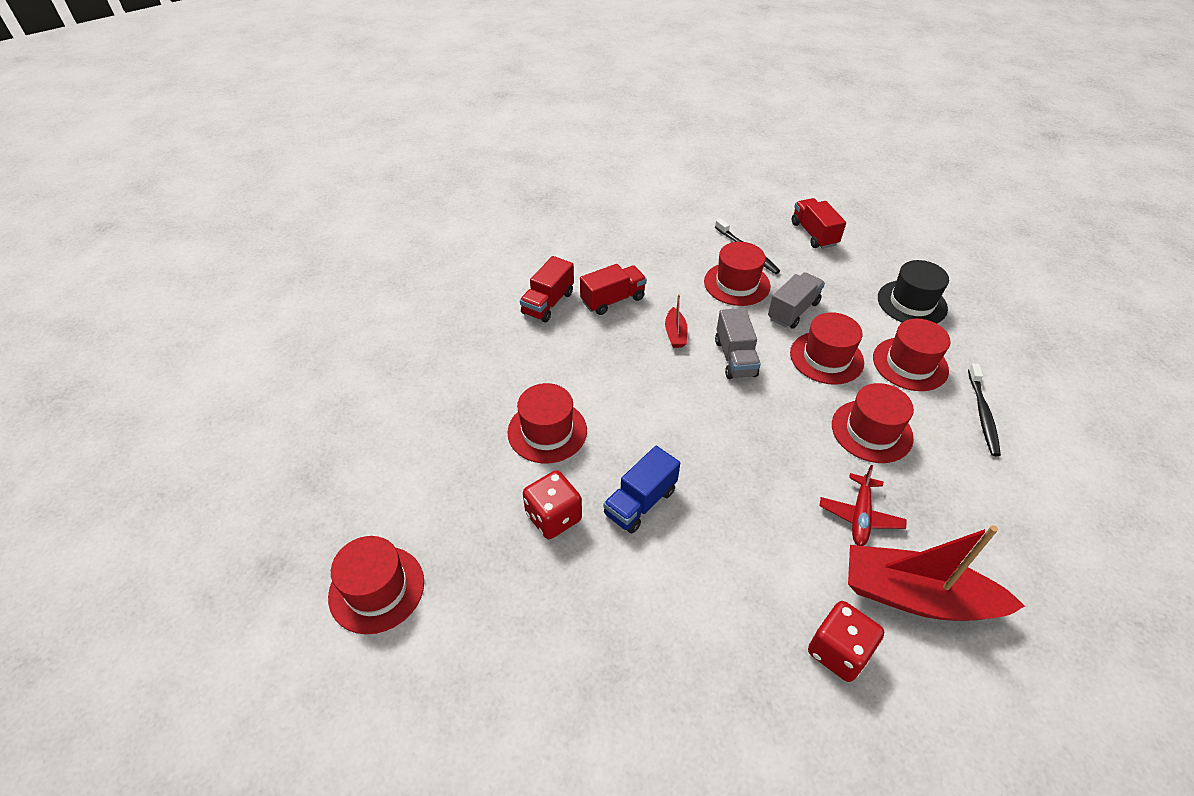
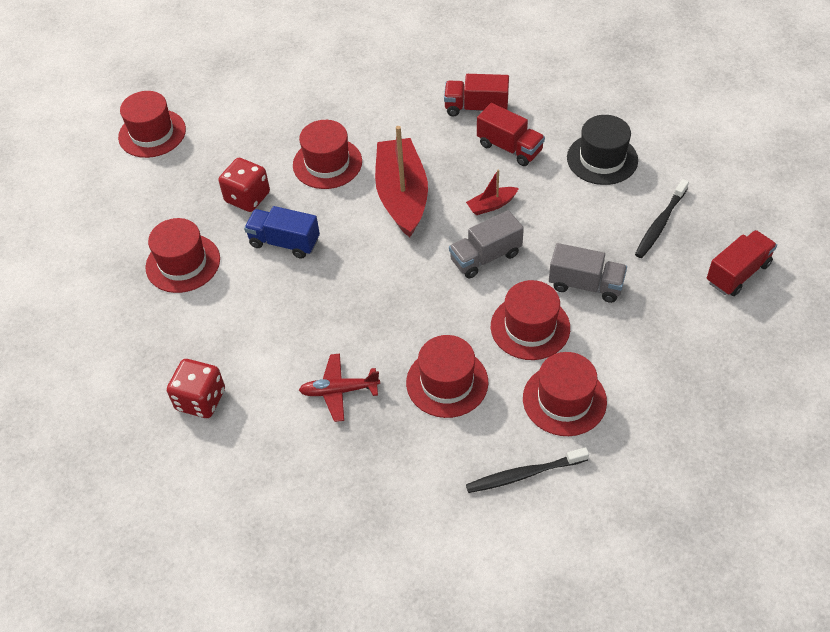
camera: 70 degrees right, 5 degrees up
(736, 284) = (598, 229): red hat -> red hat (183, 263)
(912, 303) = (671, 387): black hat -> black hat (602, 159)
(916, 596) = (272, 445): red boat -> red boat (402, 196)

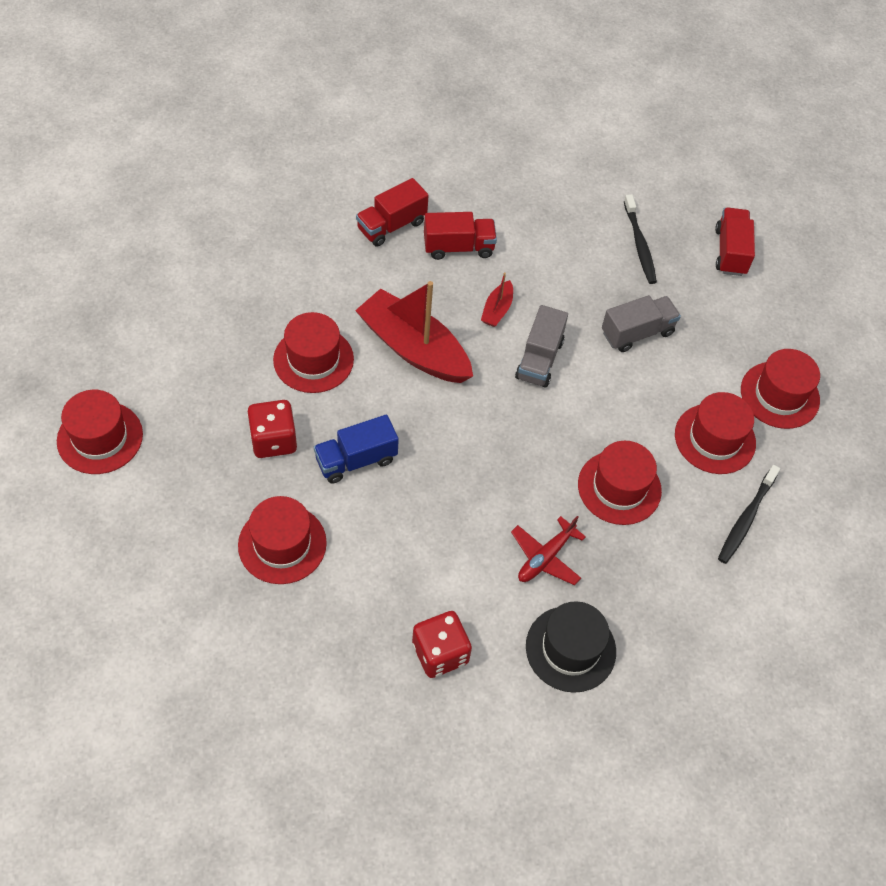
camera: 50 degrees left, 5 degrees up
(530, 327) = (633, 397): red hat -> red hat (779, 395)
(602, 159) = (542, 213): black hat -> black hat (570, 649)

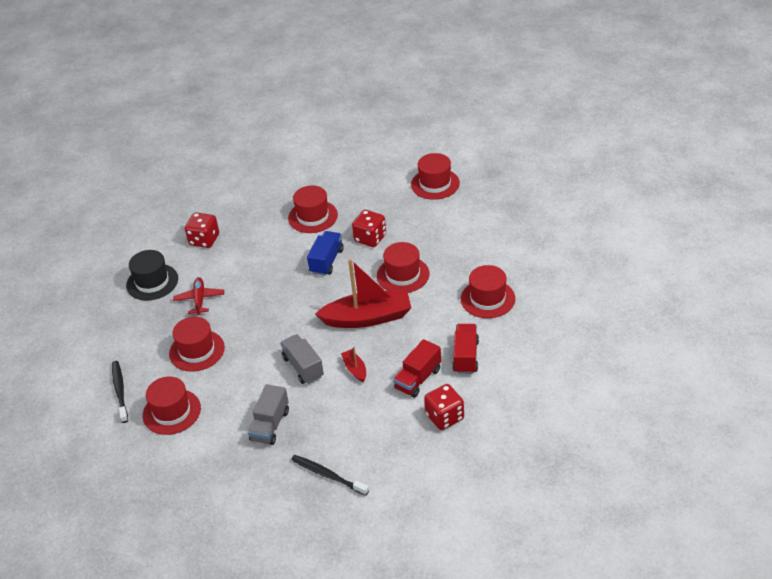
camera: 140 degrees right, 15 degrees down
(485, 198) = (444, 417): none -> red dice
(730, 252) = (270, 524): red truck -> none
(779, 395) = (157, 465): red hat -> red hat (487, 299)

